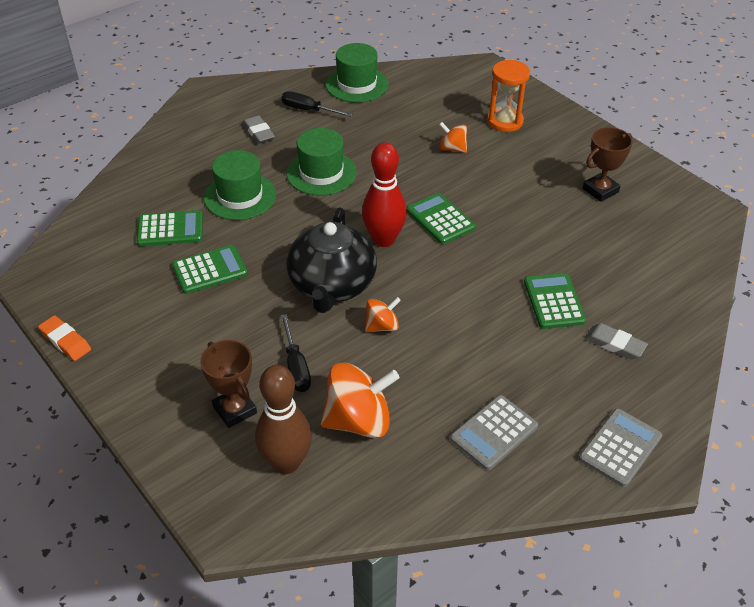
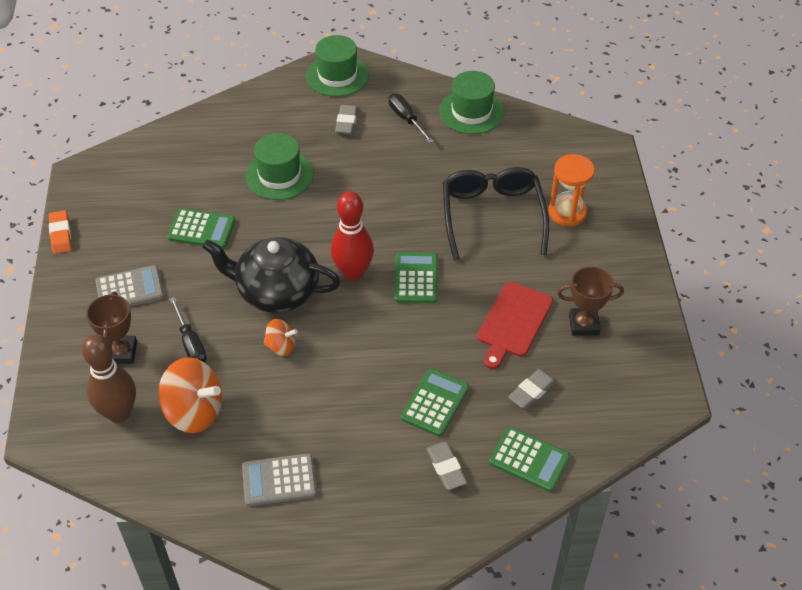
camera: 35 degrees right, 5 degrees up
(170, 229) = (204, 179): green calculator -> green calculator (529, 459)
(296, 366) = (191, 343): black screwdriver -> black screwdriver turned 45 degrees counterclockwise
(321, 173) = (361, 185): green hat -> green hat (337, 75)
(332, 286) = (276, 291): black teapot -> black teapot turned 60 degrees clockwise
(452, 148) = (492, 216): orange spinning top -> black glasses
(549, 214) = (513, 322): none -> red cutting board
(615, 254) = (532, 391): none -> grey eraser
(620, 448) = (360, 551): grey calculator -> grey calculator (129, 289)

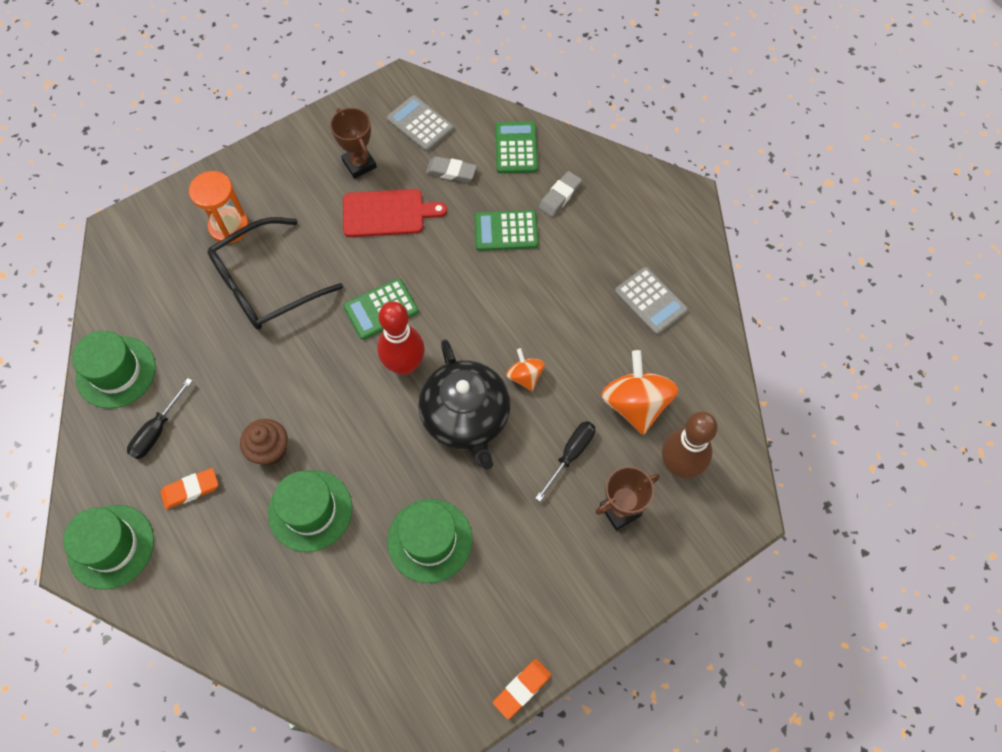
camera: 120 degrees left, 15 degrees up
(129, 289) = (546, 557): grey calculator -> grey calculator (420, 124)
(201, 229) = (430, 540): green calculator -> green hat
(343, 170) = (270, 450): none -> brown cupcake
(346, 122) = (190, 489): grey eraser -> orange eraser

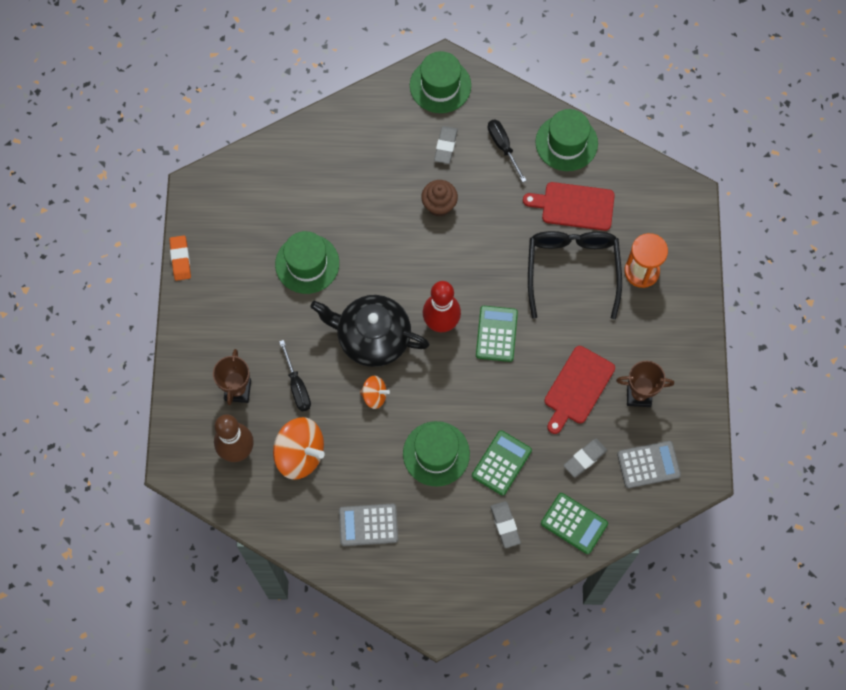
camera: 125 degrees right, 5 degrees up
(190, 322) = (574, 206): none -> red cutting board
(190, 489) = (445, 146): orange eraser -> grey eraser
(310, 510) = (379, 206): green hat -> green hat (436, 453)

